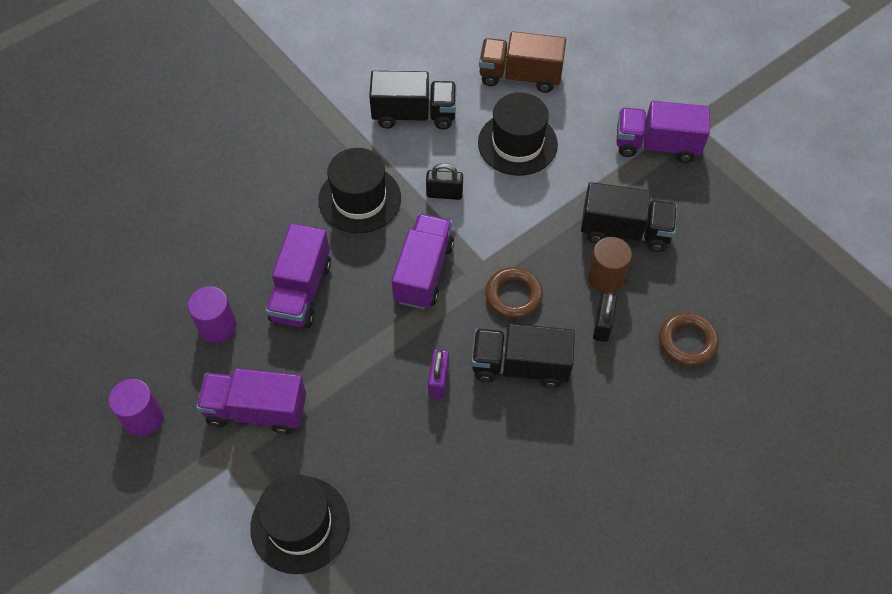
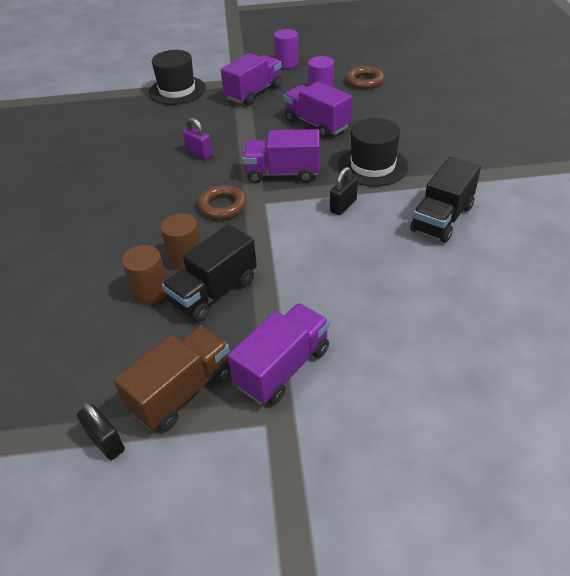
camera: 125 degrees right, 15 degrees down
(423, 272) = (282, 173): purple truck -> purple truck turned 135 degrees clockwise
(517, 143) = (363, 267): black hat -> none
(520, 76) = (449, 305): brown truck -> brown truck (181, 392)
(520, 366) = (170, 188): black truck -> none
(602, 325) = (152, 238): black padlock -> black padlock (106, 442)
(662, 277) = (151, 291): none -> brown cylinder
(687, 342) = (88, 276): brown ring -> brown ring (364, 81)

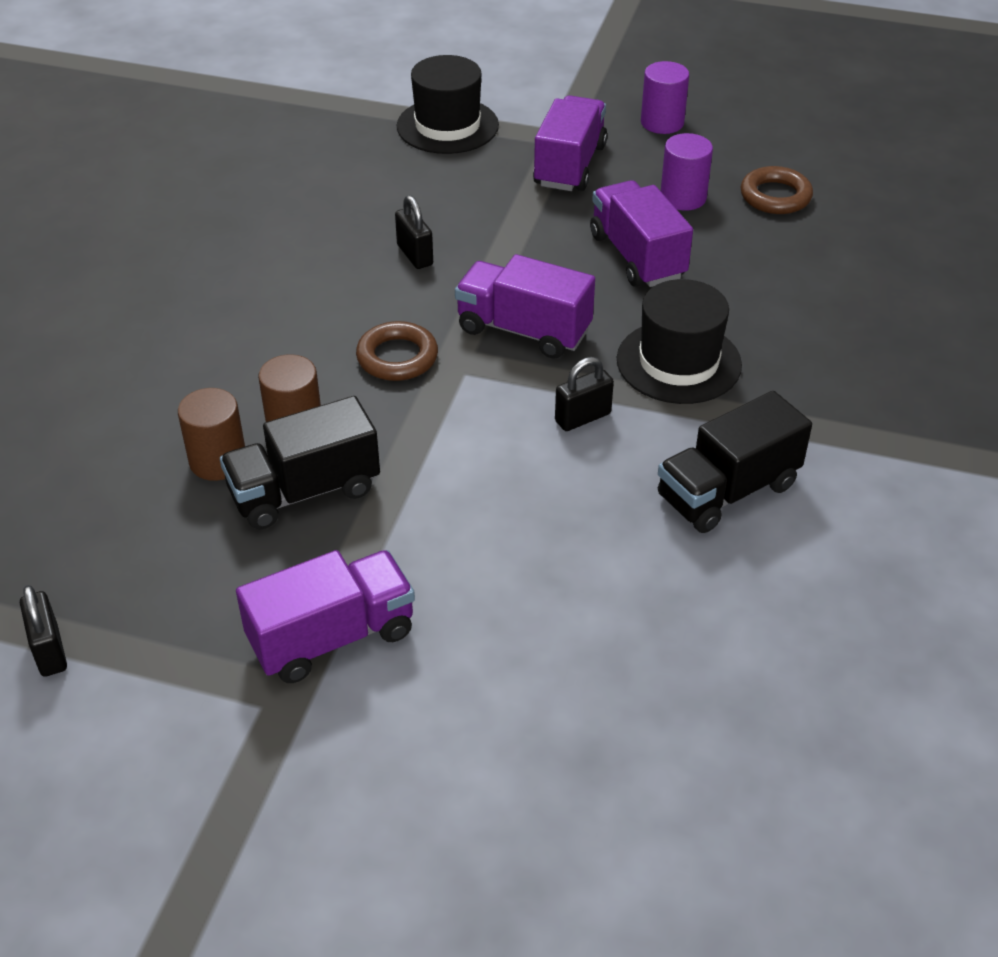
camera: 20 degrees right, 0 degrees up
(181, 392) = (179, 620): brown truck -> none
(199, 154) = (415, 255): purple padlock -> black padlock
(253, 93) = (569, 166): purple truck -> purple truck turned 45 degrees counterclockwise

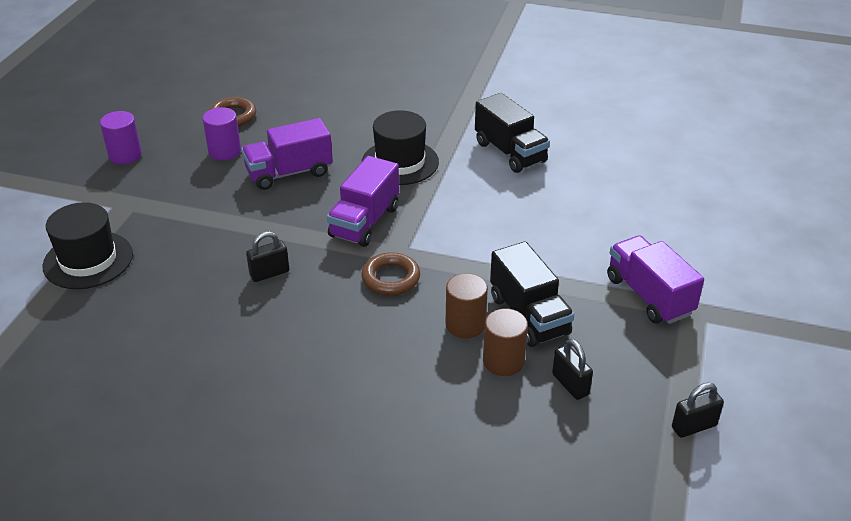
camera: 90 degrees left, 5 degrees down
(569, 166) = (169, 198): purple truck -> none
(582, 417) = (451, 199): black padlock -> black padlock (570, 384)

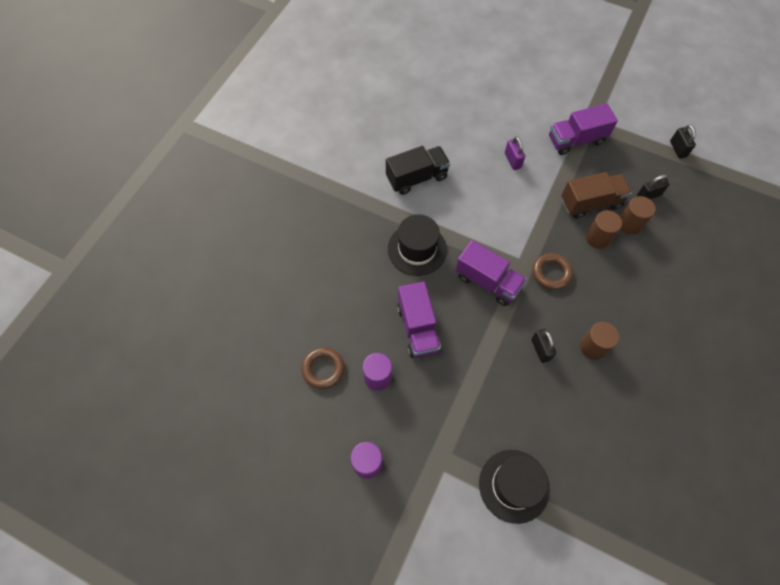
camera: 80 degrees left, 25 degrees up
(278, 323) = (593, 347): none -> brown cylinder
(529, 315) = (591, 203): black truck -> brown truck
(576, 232) = (512, 160): none -> purple padlock

